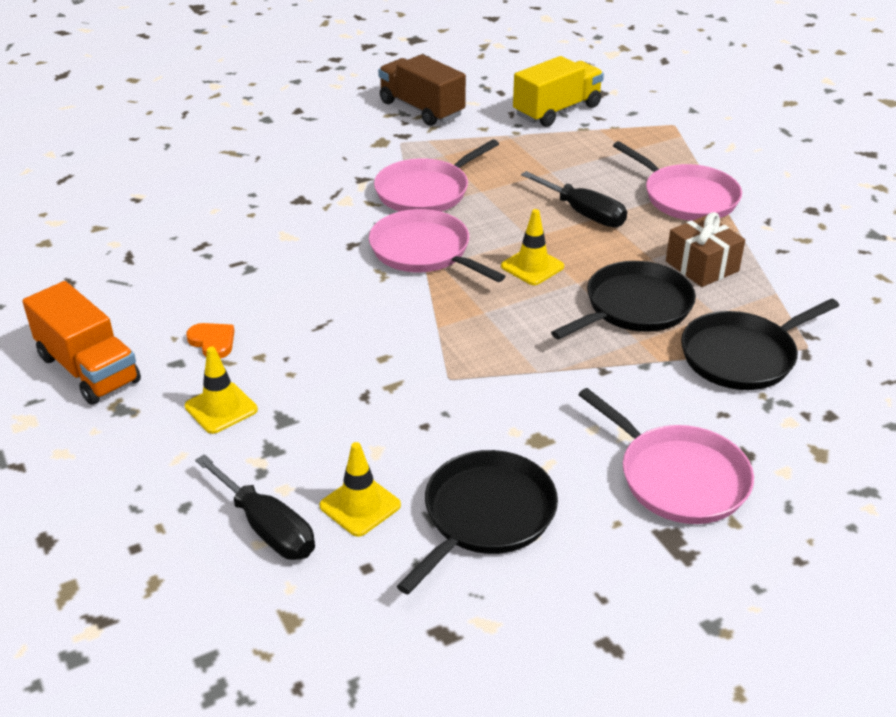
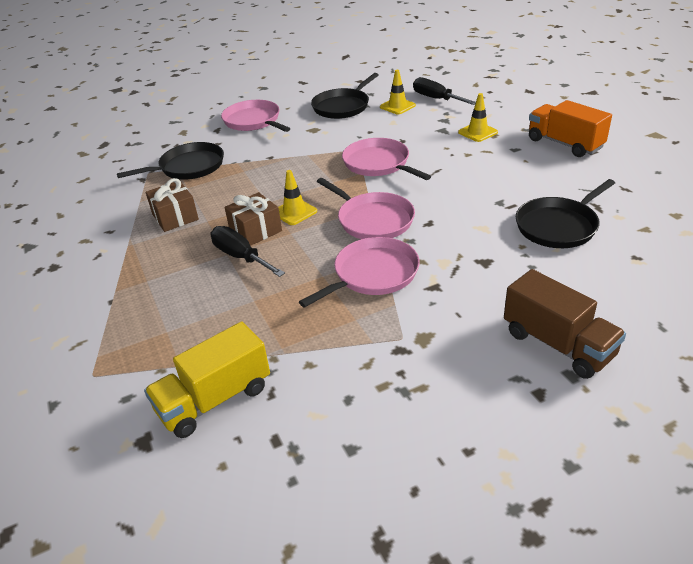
camera: 175 degrees left, 0 degrees up
(213, 342) = (500, 159): orange heart -> none
(421, 109) = (381, 399): brown truck -> brown truck (557, 344)
(577, 243) = (255, 231): none -> brown gift
(634, 307) = (236, 189): black pan -> black pan (558, 226)
(686, 197) = (146, 276): pink pan -> pink pan (379, 164)

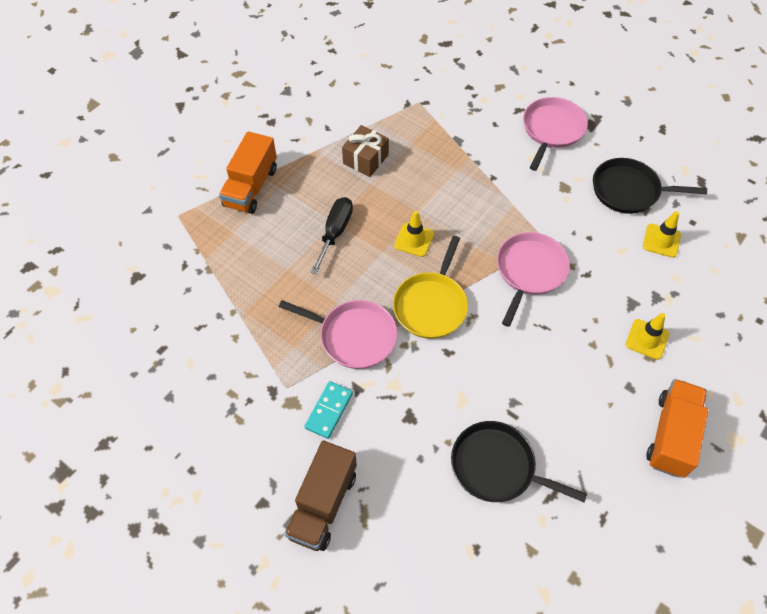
camera: 60 degrees right, 20 degrees up
(121, 302) = (251, 187): none -> orange truck
(188, 167) = (443, 125): black pan -> none
(215, 399) = (183, 296): yellow truck -> none
(255, 231) = (374, 225): brown gift -> none
(372, 220) = (431, 305): pink pan -> yellow pan
(436, 99) = (704, 271): black screwdriver -> none
(448, 312) = (329, 410): none -> turquoise domino

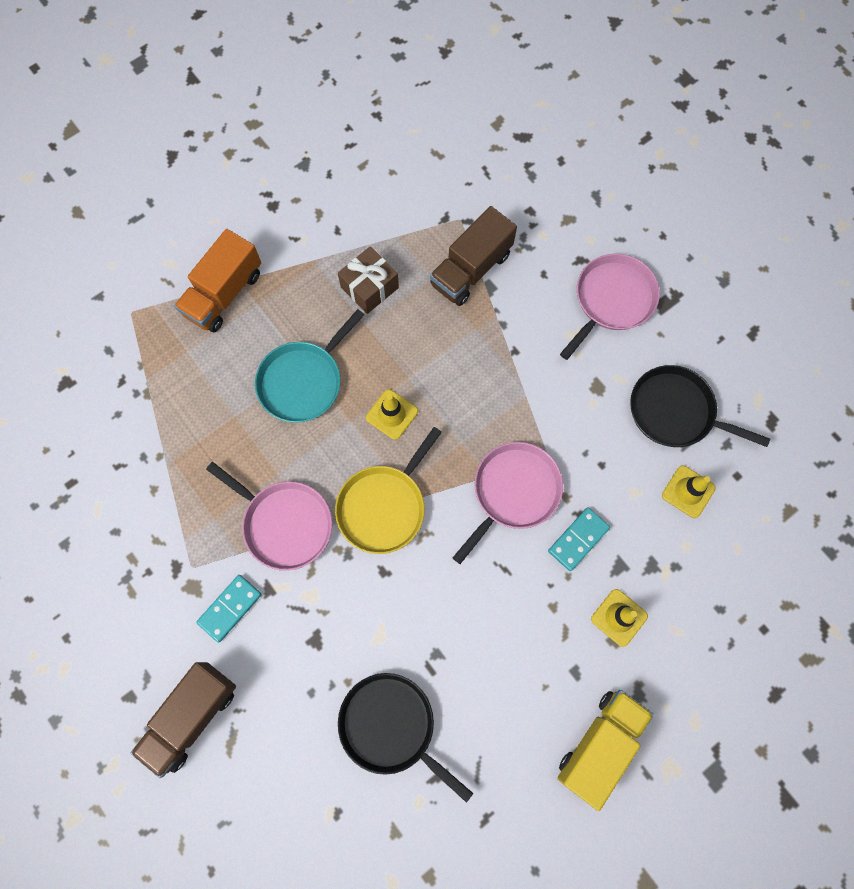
camera: 15 degrees right, 15 degrees up
(335, 232) = (303, 381): black screwdriver -> turquoise pan
(439, 132) = (471, 269): none -> brown truck
(593, 292) = (578, 539): none -> turquoise domino
(671, 435) = (599, 744): orange truck -> yellow truck

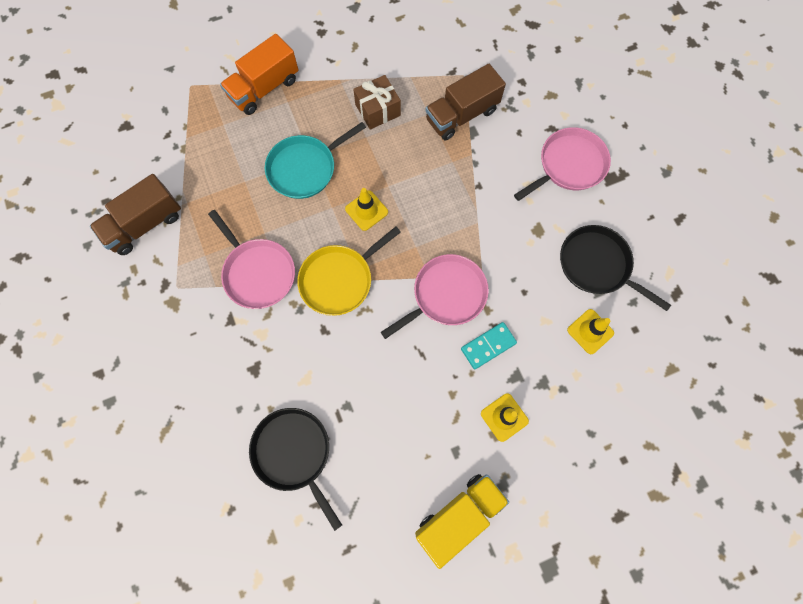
camera: 15 degrees right, 0 degrees up
(192, 716) = (141, 402): brown truck -> brown truck (145, 224)
(230, 608) = (196, 326): turquoise domino -> none

